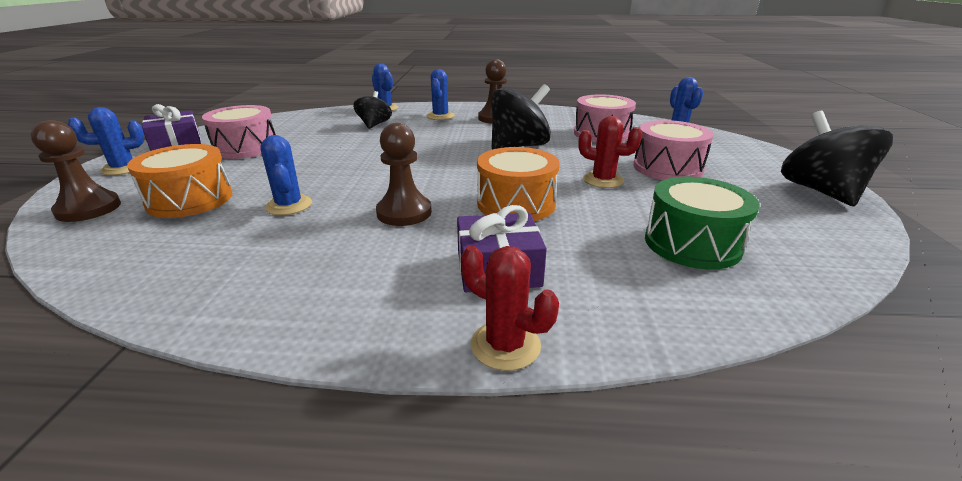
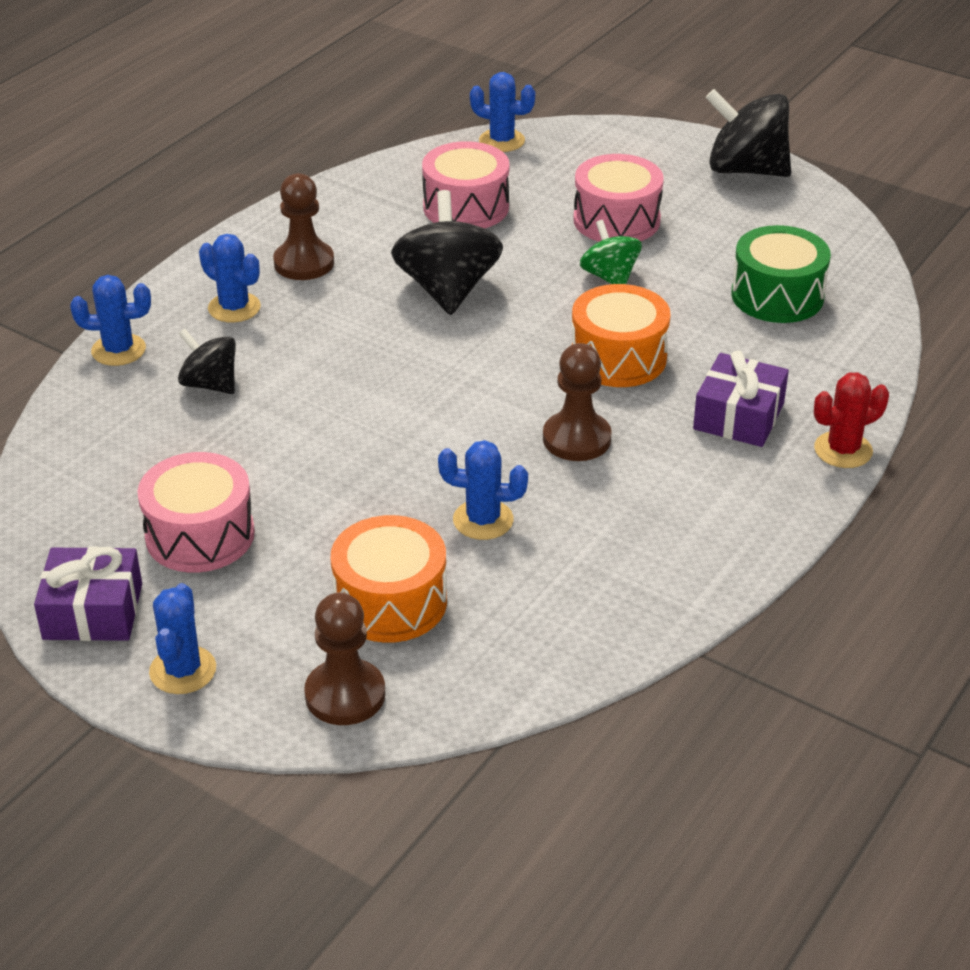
camera: 60 degrees left, 10 degrees up
(603, 180) = (609, 277): red cactus -> green spinning top

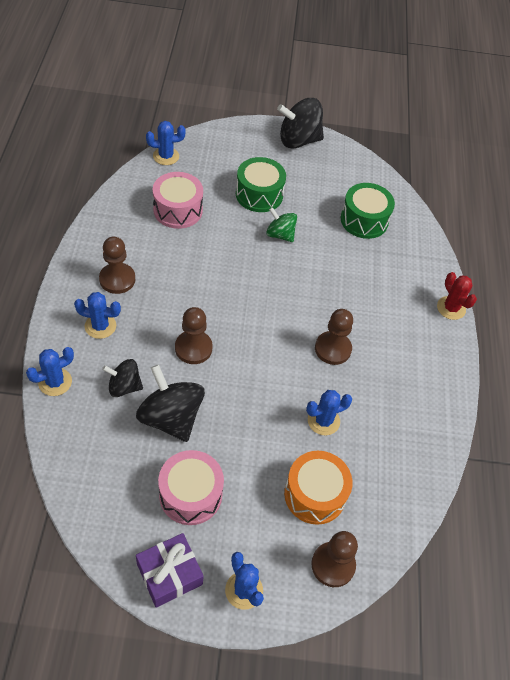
camera: 35 degrees left, 15 degrees up
(350, 372) = (193, 348): none -> brown pawn
(447, 289) = (206, 271): black spinning top -> black spinning top (171, 417)
(616, 220) = (259, 194): pink drum -> green drum
(618, 358) = (318, 287): orange drum -> none
(738, 416) = (395, 305): purple gift -> none
(843, 450) = (451, 308): red cactus -> red cactus turned 60 degrees counterclockwise

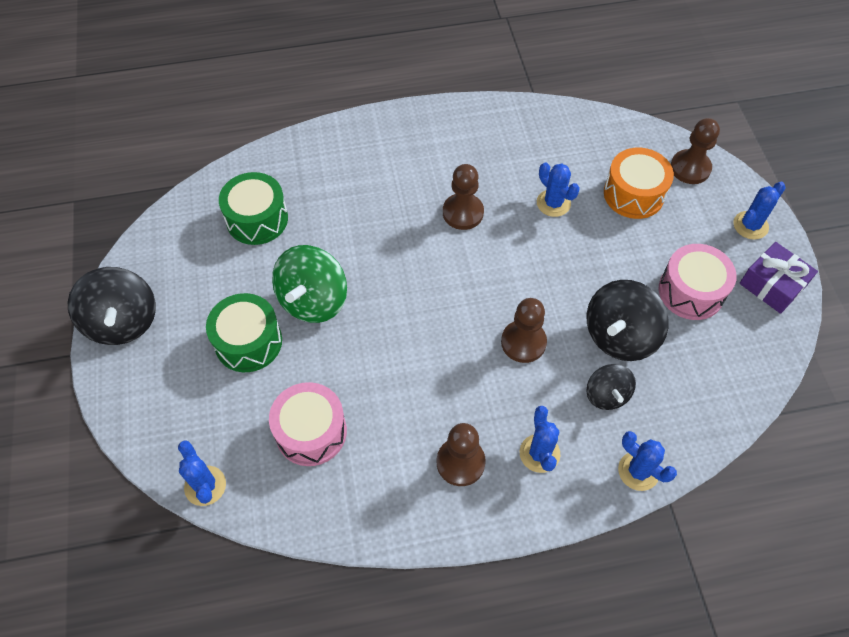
camera: 100 degrees left, 5 degrees up
(280, 234) = (313, 300): green spinning top -> green spinning top, size x1.68
(451, 308) = (362, 122): red cactus -> none

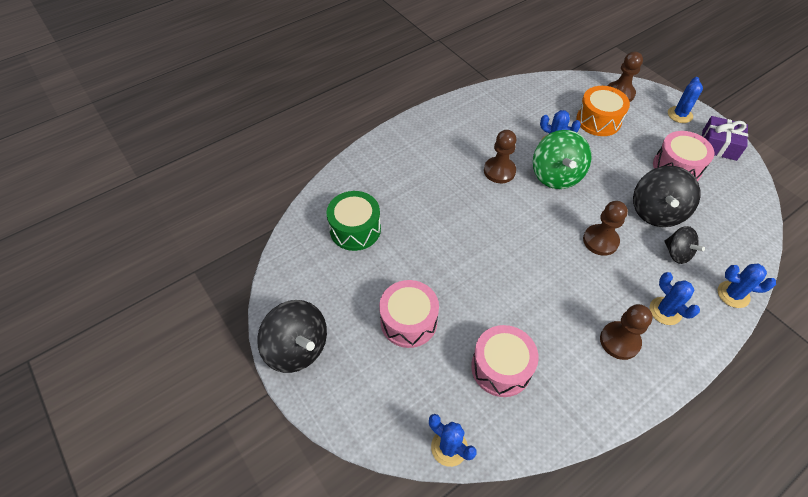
camera: 25 degrees left, 5 degrees down
(248, 342) = (408, 321): green drum -> pink drum
(313, 300) = (437, 271): green spinning top -> green spinning top (556, 175)

